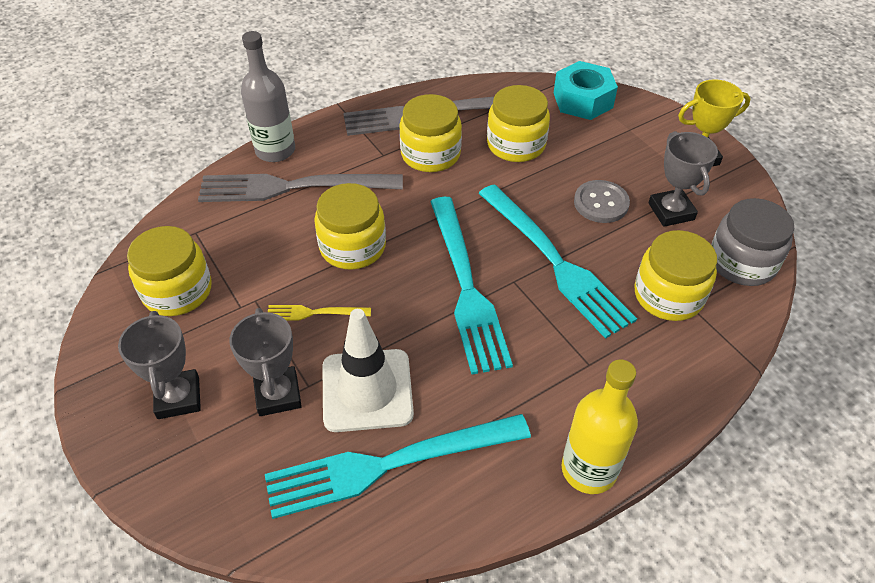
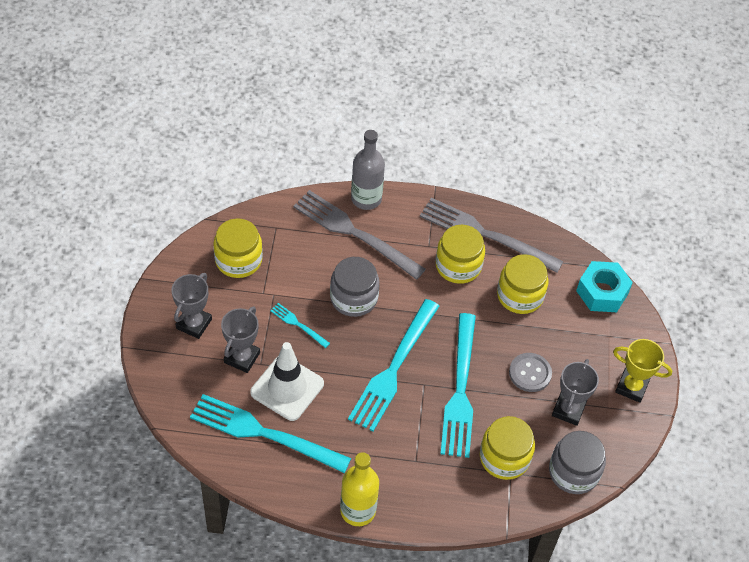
camera: 35 degrees right, 5 degrees up
(313, 313) = (297, 324): yellow fork -> turquoise fork
(352, 247) = (354, 298): yellow jar -> grey jar

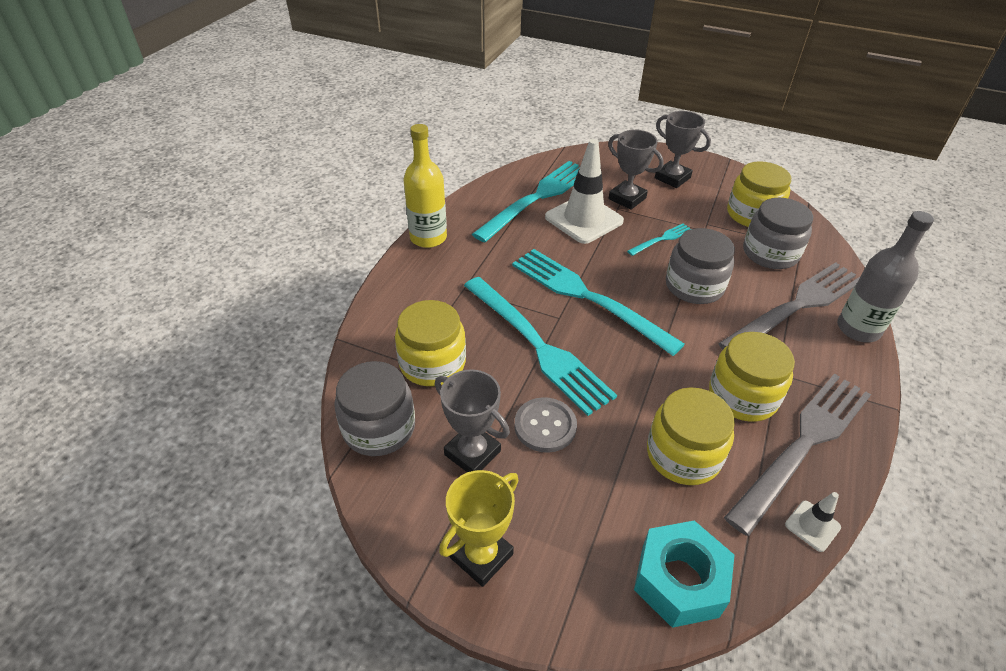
camera: 110 degrees right, 10 degrees down
(292, 248) = (770, 253): none -> grey jar
(460, 391) = (539, 346): turquoise fork -> turquoise fork turned 150 degrees counterclockwise
(541, 233) = (812, 526): none -> white traffic cone

